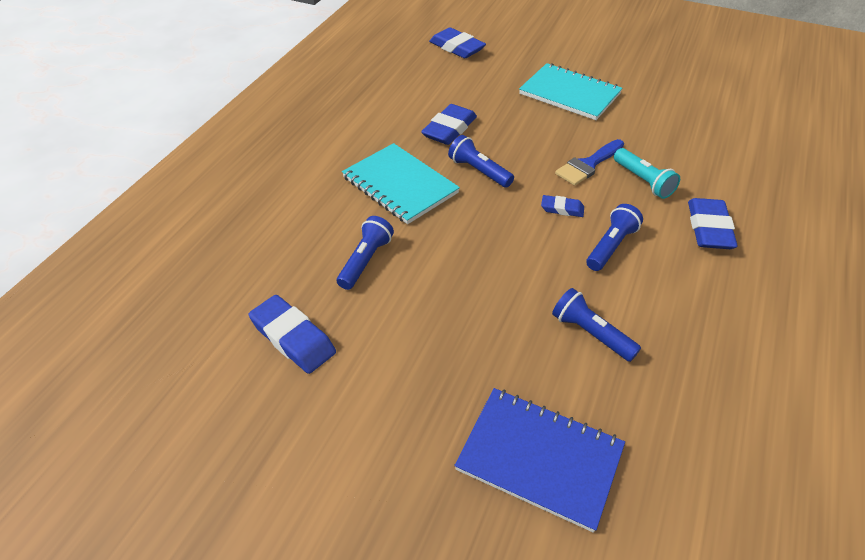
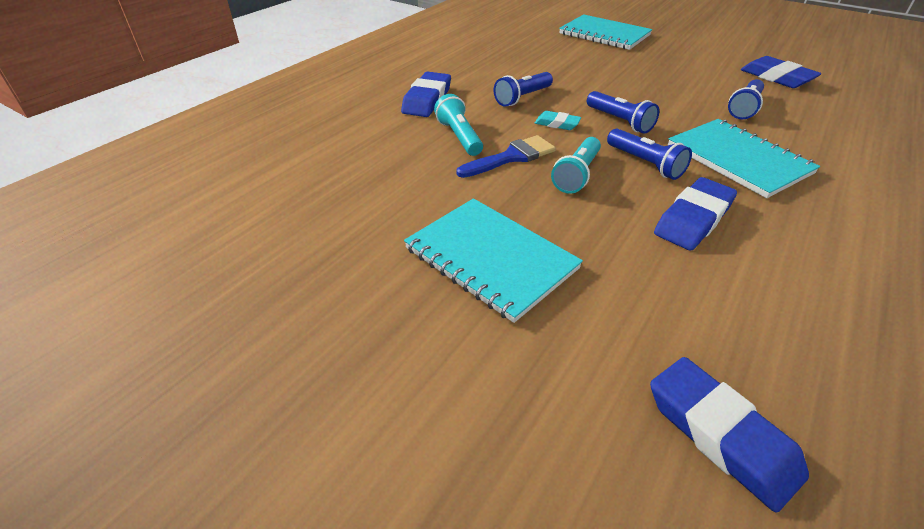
camera: 170 degrees left, 5 degrees down
(532, 154) = (577, 175): none -> turquoise flashlight
(539, 458) = (604, 34): blue notebook -> turquoise notebook
(562, 209) = (557, 124): blue eraser -> turquoise eraser
(591, 333) = (560, 63): blue flashlight -> blue flashlight (619, 121)

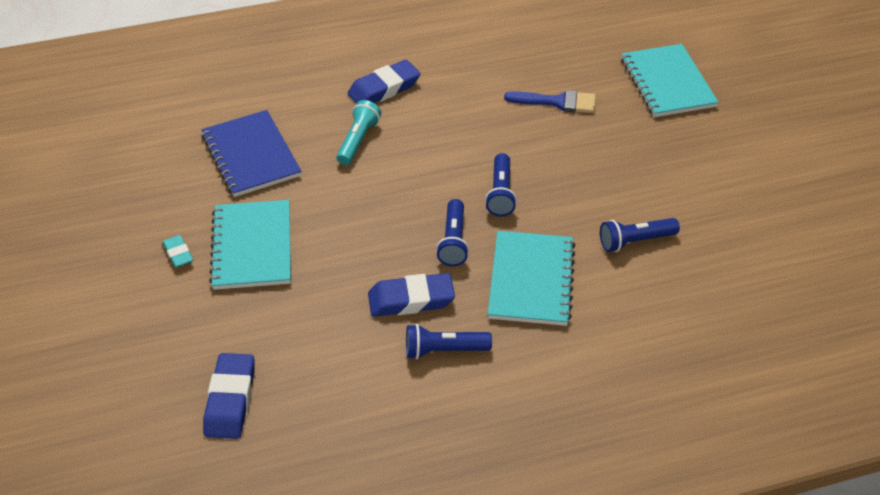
camera: 40 degrees right, 5 degrees up
(375, 188) = (251, 155): none -> blue notebook
(511, 157) = (368, 180): blue brush -> blue brush (557, 102)
(522, 98) = (461, 126): blue flashlight -> blue flashlight (444, 350)
(557, 124) = (447, 168): turquoise eraser -> turquoise eraser (178, 254)
(577, 175) = (390, 221): turquoise flashlight -> none
(776, 78) = (741, 229): blue eraser -> none

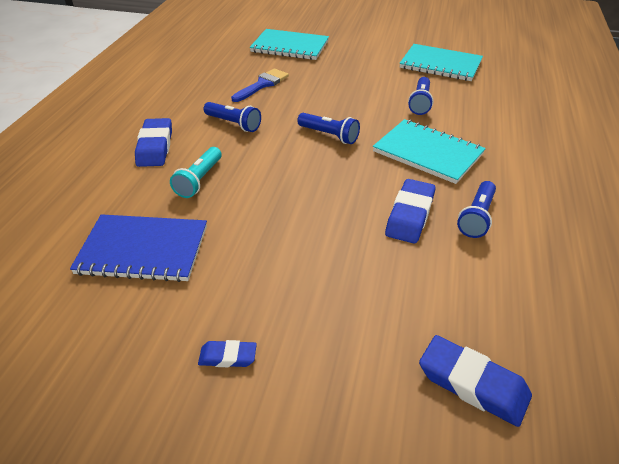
camera: 60 degrees left, 5 degrees down
(178, 254) = (228, 357): turquoise eraser -> blue eraser
(252, 247) = (268, 292): turquoise notebook -> turquoise notebook (440, 65)
(358, 141) = (199, 180): turquoise flashlight -> turquoise flashlight turned 120 degrees counterclockwise
(453, 241) = (361, 172): blue flashlight -> blue flashlight (233, 124)

